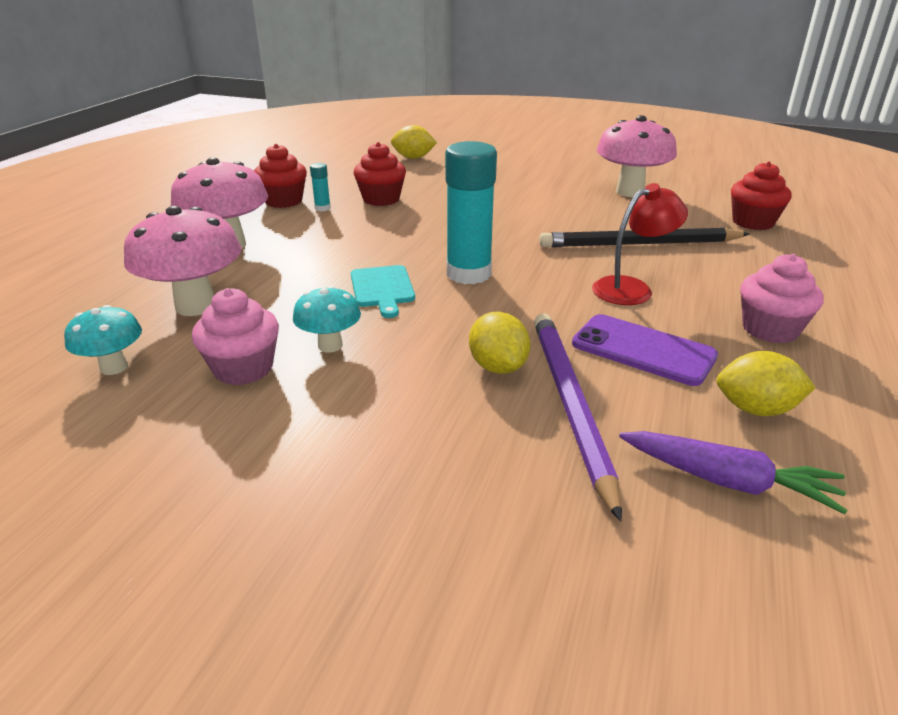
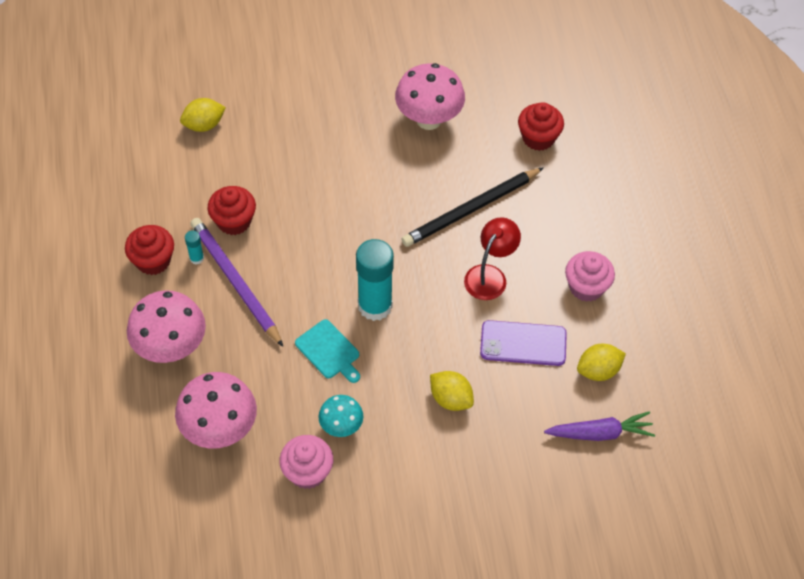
camera: 30 degrees left, 25 degrees up
(114, 367) = (229, 509): turquoise mushroom -> none
(570, 404) = (505, 413): purple pencil -> purple pencil (235, 282)

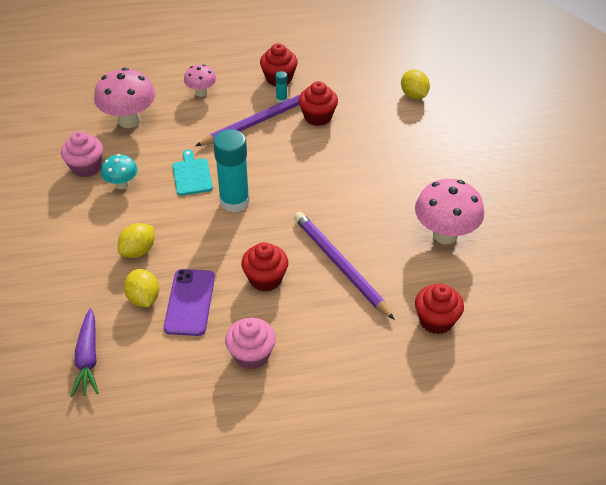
camera: 90 degrees right, 10 degrees down
(171, 348) = (201, 92): pink mushroom -> pink mushroom, size x0.56
(329, 351) = (192, 175): turquoise cutting board -> turquoise cutting board turned 120 degrees clockwise
(471, 209) = (340, 266): black pencil -> purple pencil
(490, 275) = (265, 279): red lamp -> red cupcake
(598, 370) = (155, 360): yellow lemon -> yellow lemon (143, 298)

